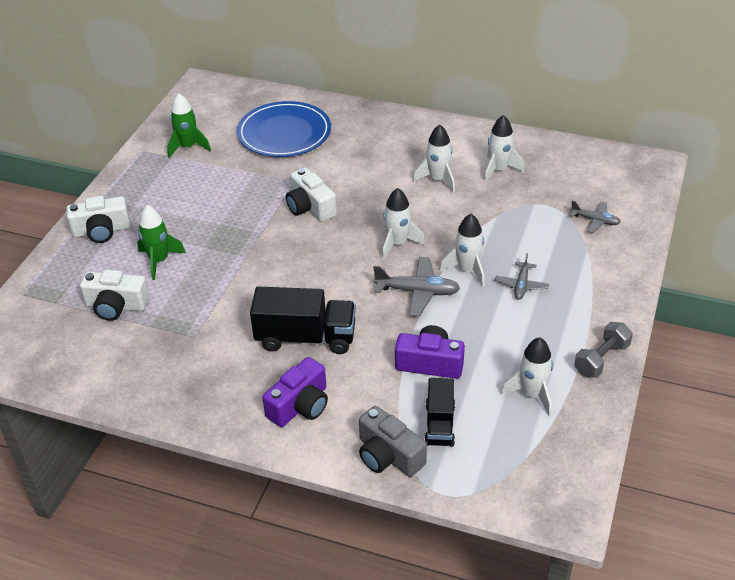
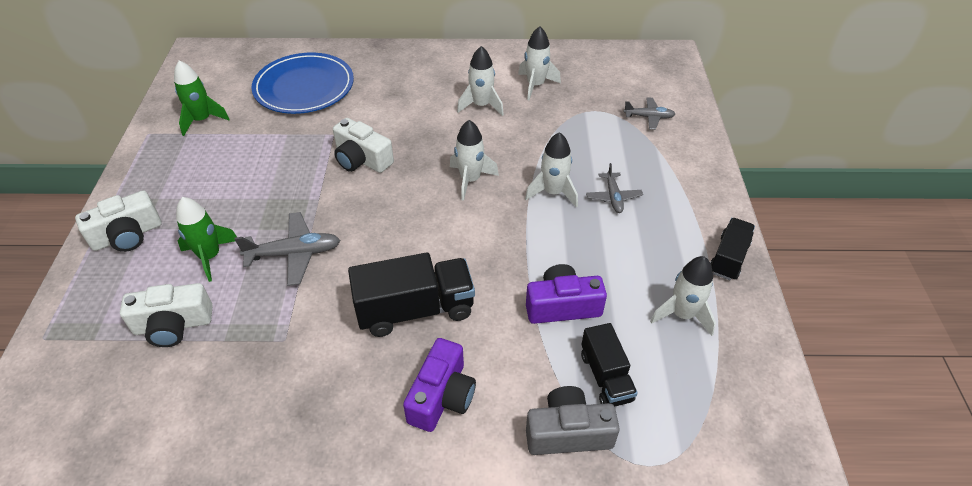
camera: 20 degrees left, 5 degrees up
(388, 455) = (568, 432): grey camera -> grey camera turned 150 degrees clockwise
(417, 292) = (513, 227): grey plane -> grey plane (294, 254)
(601, 359) = (728, 258): grey dumbbell -> black truck

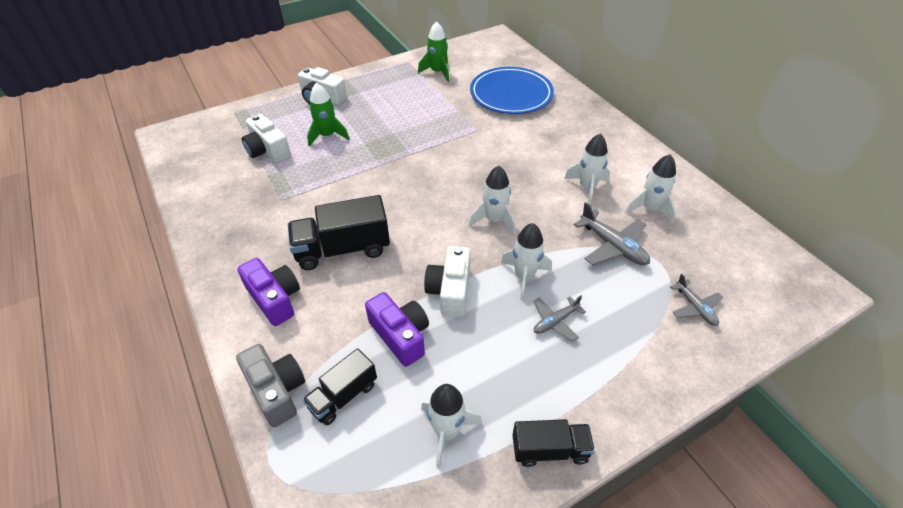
camera: 60 degrees right, 0 degrees up
(294, 254) = (354, 168): grey plane -> grey plane (613, 246)
(362, 159) = (465, 155): white camera -> white camera (450, 290)
(415, 310) = (343, 249): black truck -> black truck turned 120 degrees clockwise
(442, 396) = (275, 298): purple camera -> purple camera turned 120 degrees counterclockwise

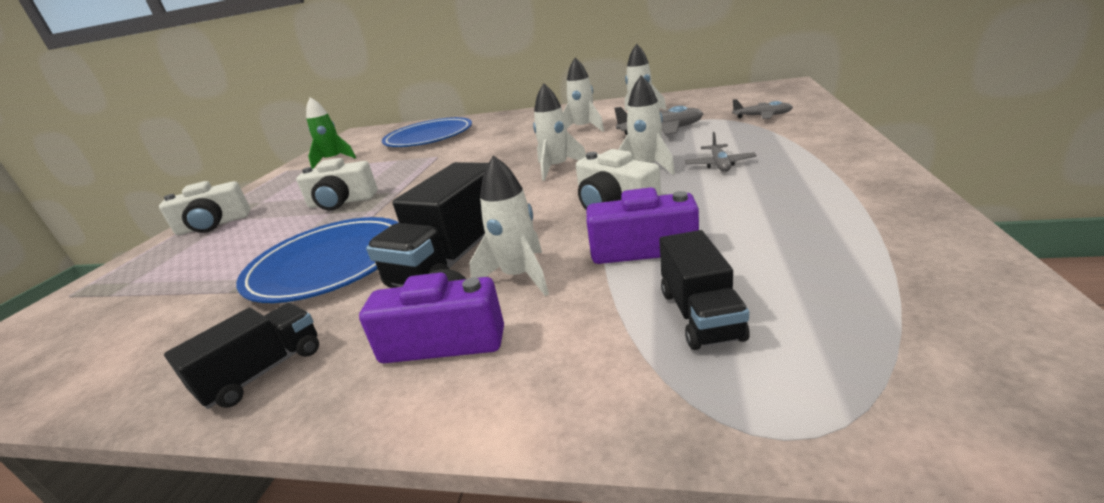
camera: 45 degrees left, 20 degrees down
(267, 150) = (192, 282): white camera -> white camera (342, 202)
(276, 390) = (627, 384): grey camera -> none
(311, 195) = (329, 264): none -> blue plate
(327, 136) = (271, 233): green rocket -> none
(447, 432) = (825, 247): white rocket -> white rocket (519, 276)
(550, 450) = (888, 195): black truck -> black truck (263, 372)

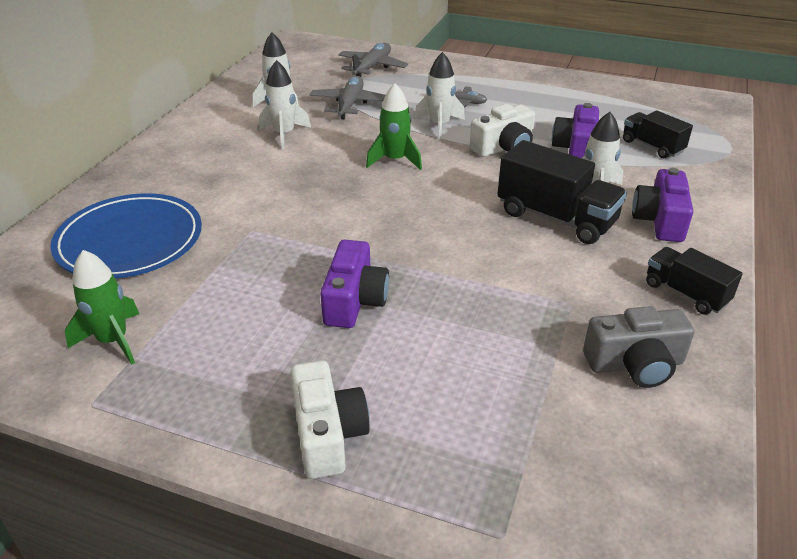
camera: 85 degrees left, 10 degrees up
(173, 338) = (635, 364): none -> grey camera
(329, 264) = (530, 286): blue plate -> none
(342, 202) = (354, 300): white camera -> purple camera
(556, 168) = (395, 160): white rocket -> green rocket
(700, 315) = (652, 146): black truck -> black truck turned 135 degrees counterclockwise
(762, 116) = (372, 67): grey plane -> grey plane, size x1.57

